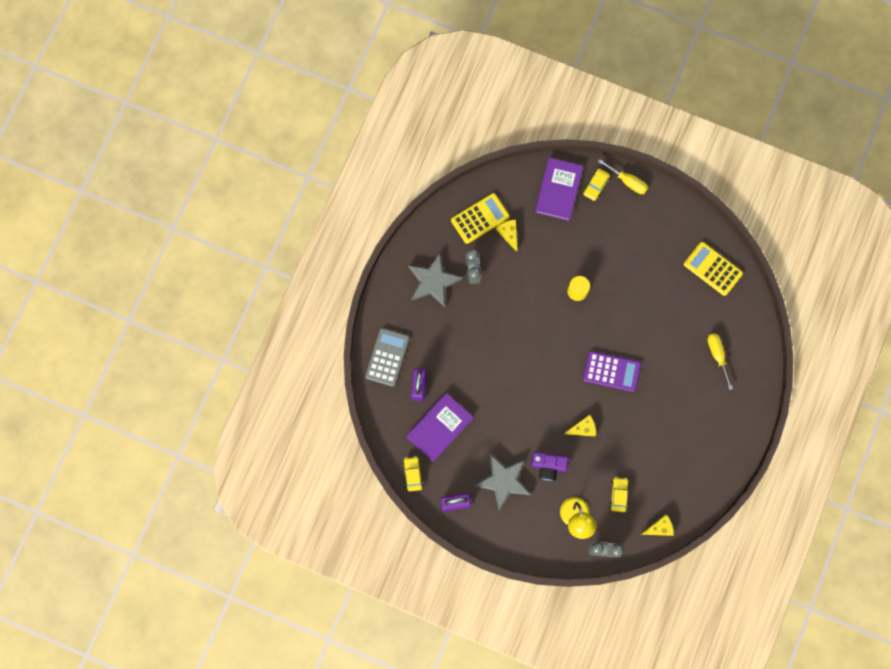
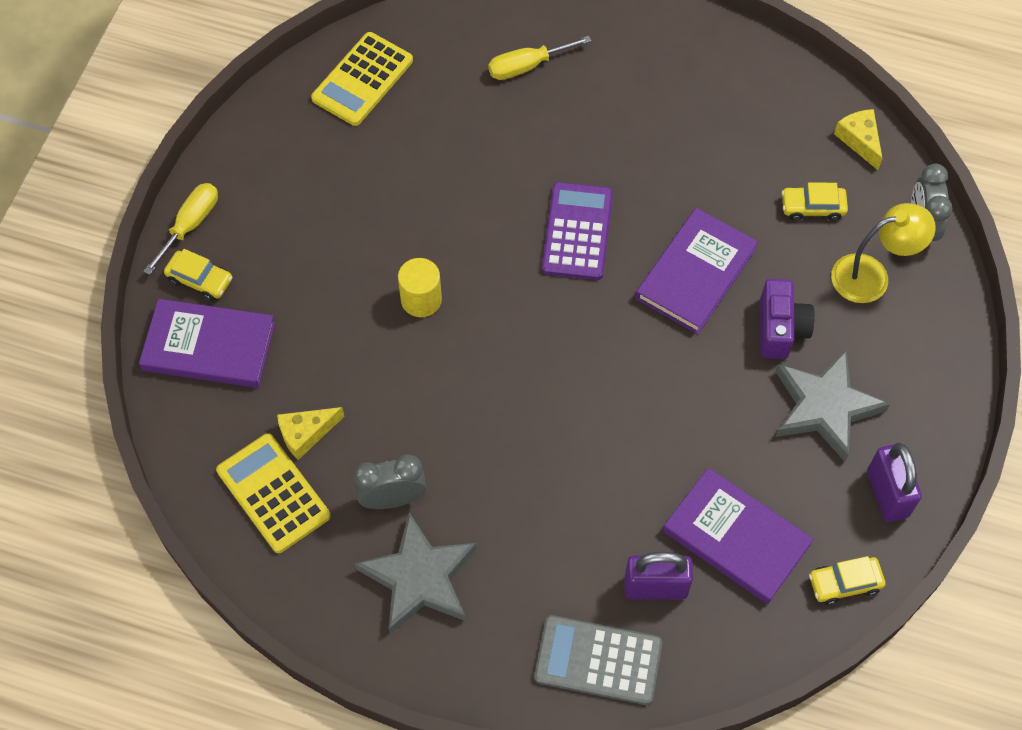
camera: 95 degrees left, 15 degrees down
(583, 428) = (696, 274): yellow cheese -> purple book

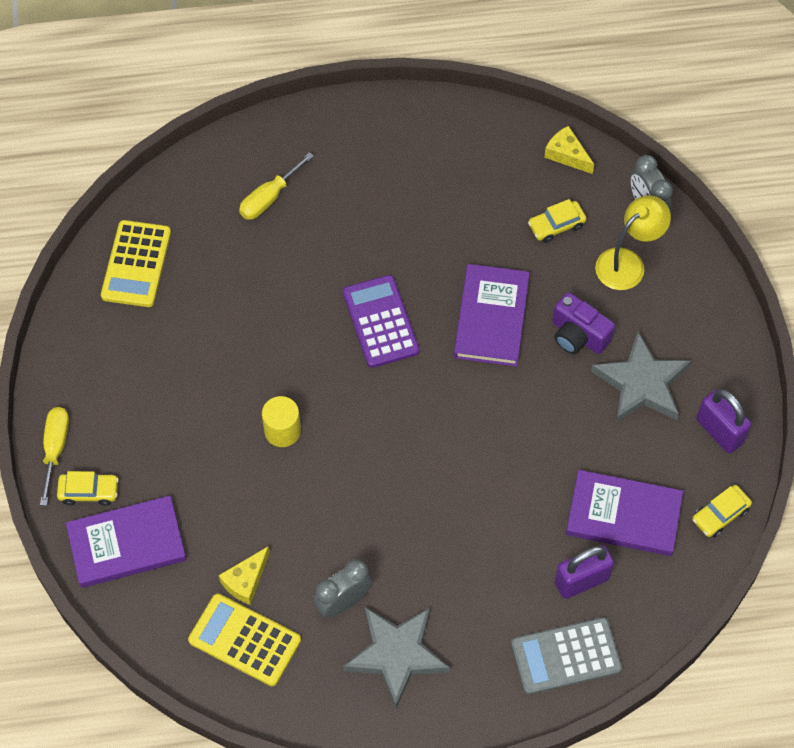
camera: 25 degrees left, 0 degrees up
(780, 329) = (578, 335): purple camera -> purple camera turned 150 degrees clockwise

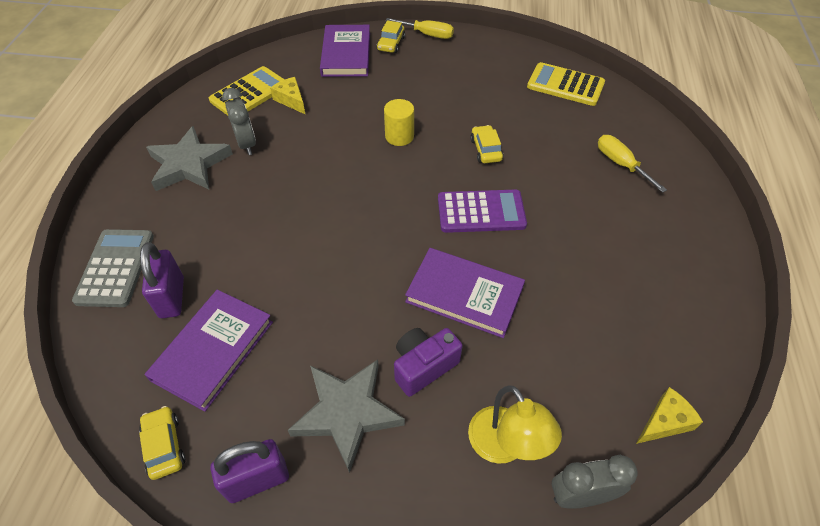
camera: 105 degrees right, 10 degrees down
(556, 225) = (566, 383): yellow car -> yellow car (486, 150)

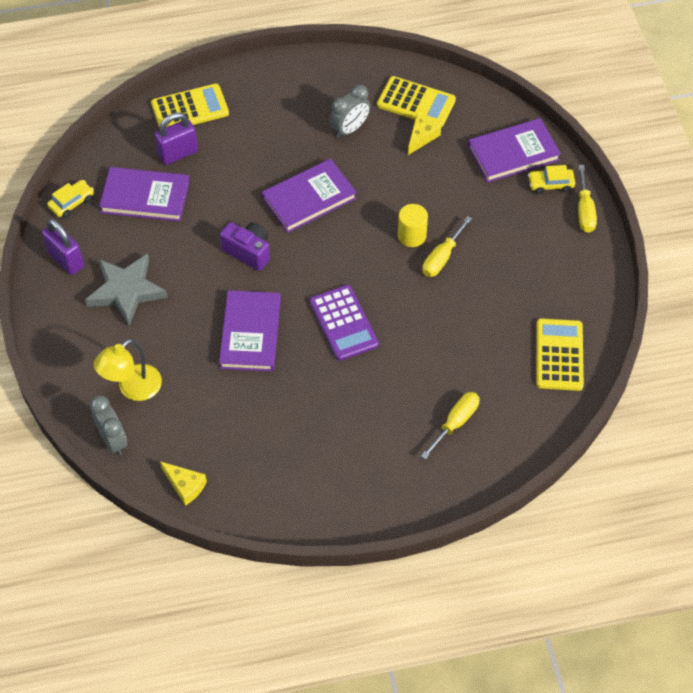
camera: 70 degrees right, 5 degrees up
(115, 268) = (190, 109): grey calculator -> yellow calculator
(189, 164) = (308, 102): grey star -> none
(312, 197) = (309, 198): none -> purple book
(423, 366) = (177, 324): purple camera -> purple camera (248, 252)
(434, 124) = (442, 257): none -> yellow screwdriver
(486, 150) = (425, 308): yellow car -> none

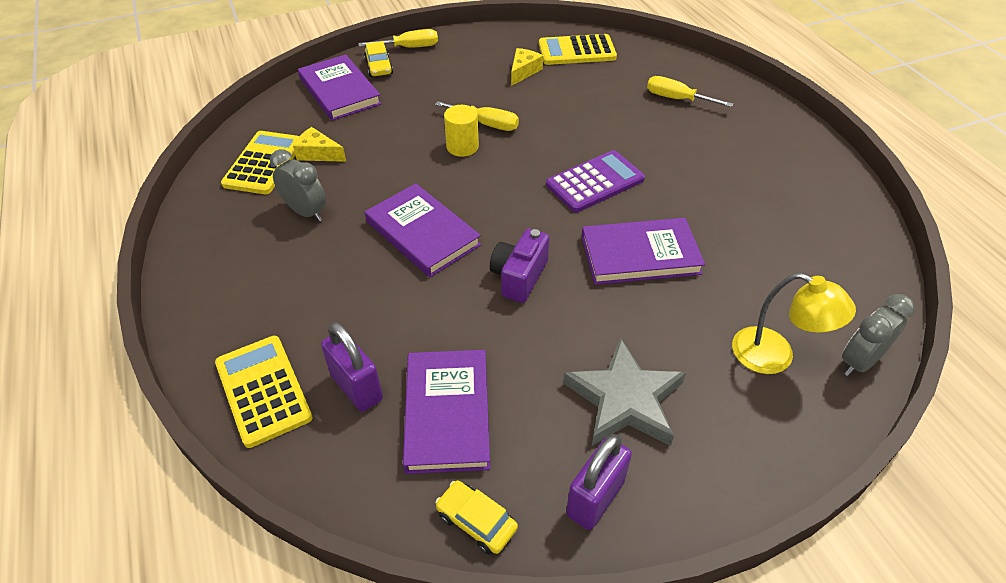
camera: 100 degrees left, 10 degrees down
(185, 486) = (871, 277): yellow cheese -> yellow cheese (523, 71)

